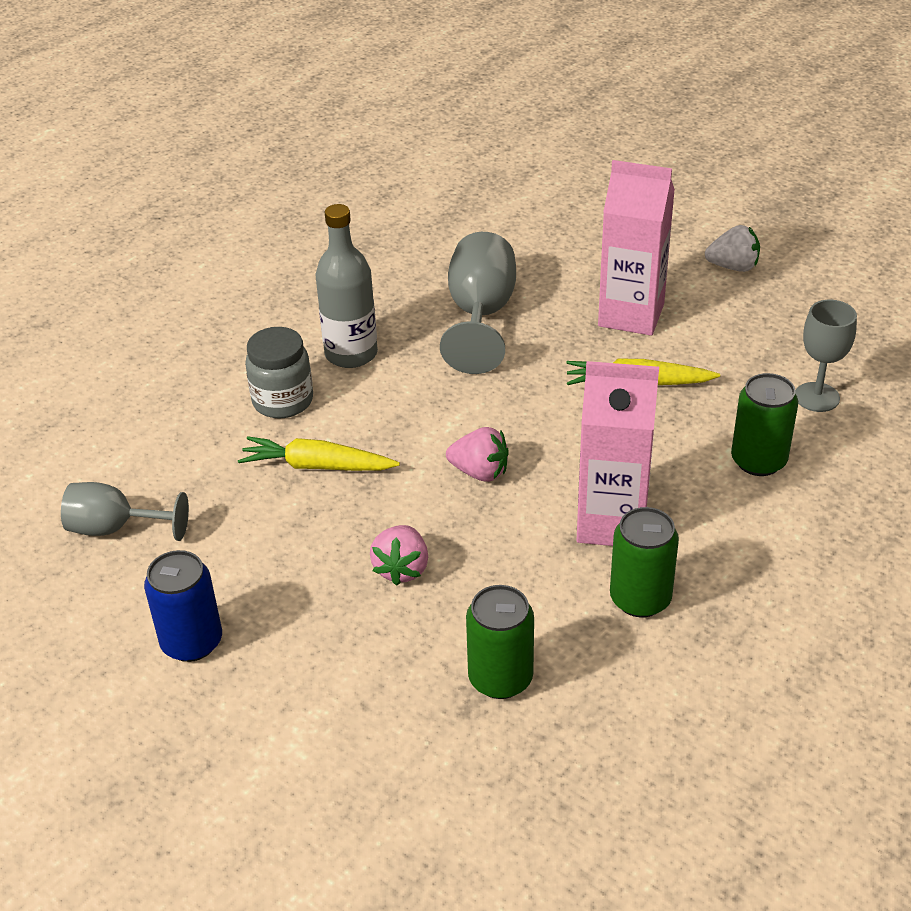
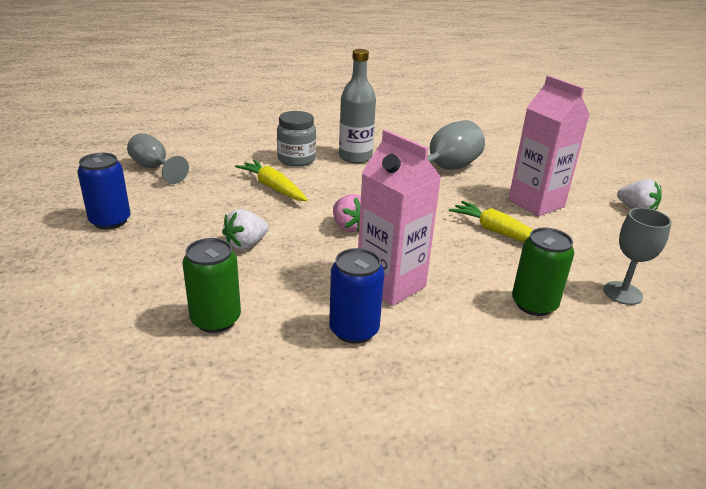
camera: 35 degrees right, 10 degrees down
(402, 569) = (246, 244): pink strawberry -> white strawberry
(640, 599) = (354, 330): green can -> blue can

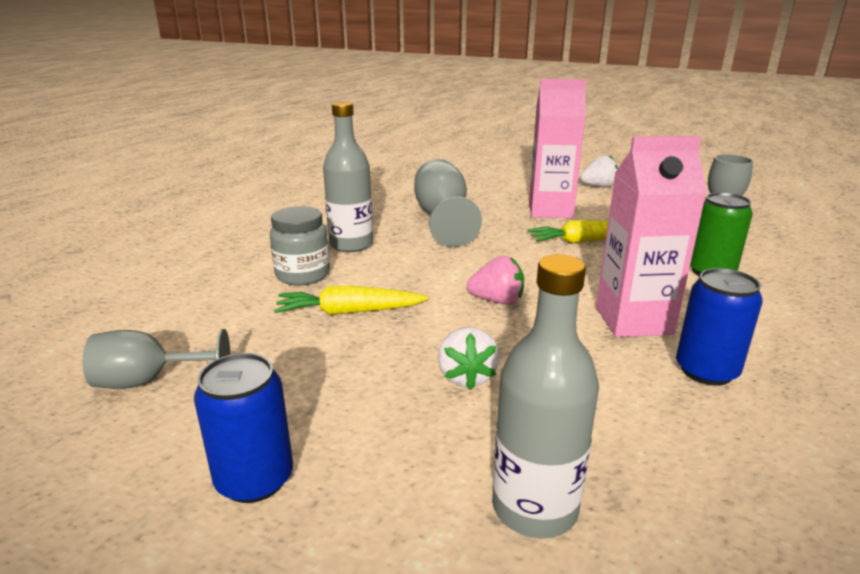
camera: 50 degrees left, 5 degrees down
(149, 299) = (534, 507): none -> grey bottle
(216, 319) = (629, 461): green can -> none

